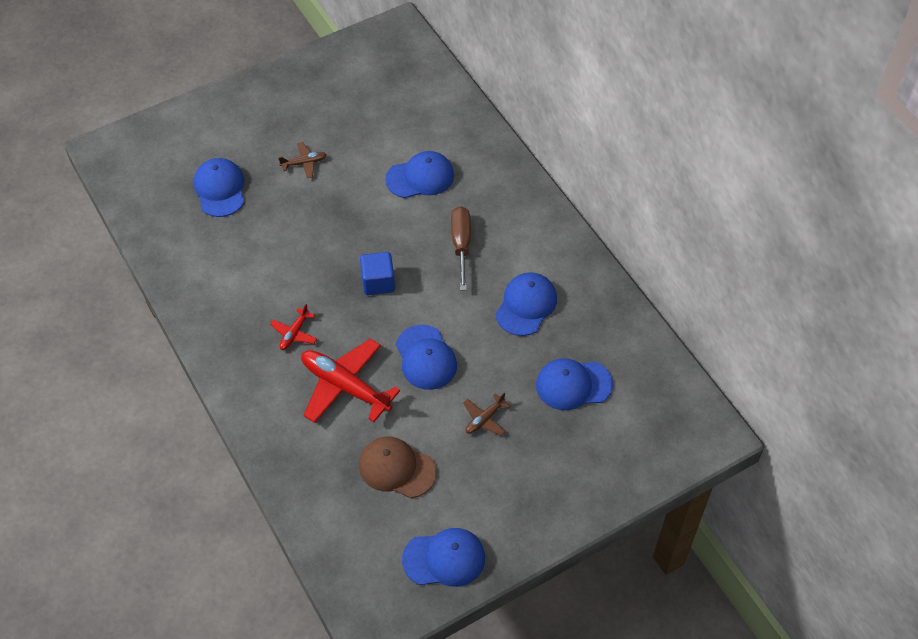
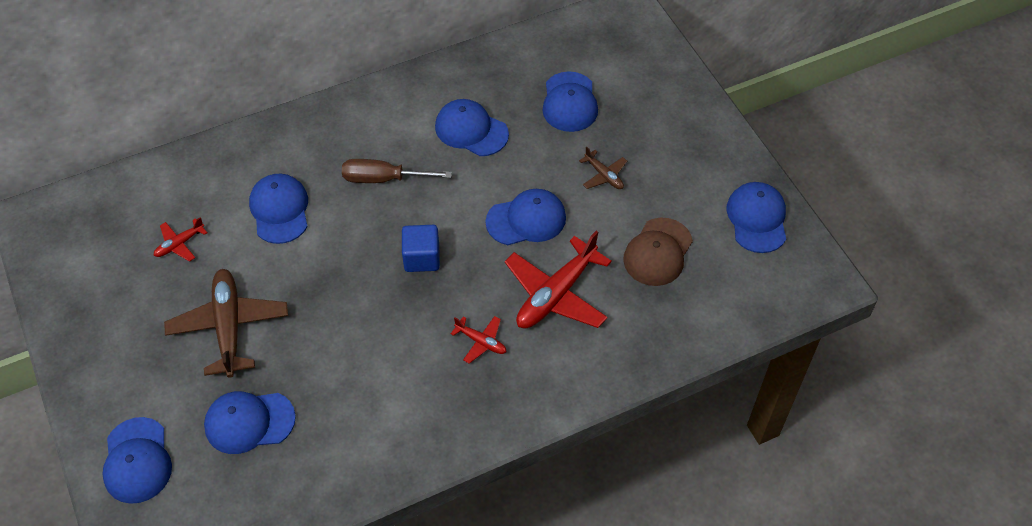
camera: 85 degrees left, 0 degrees up
(189, 130) = (137, 461): none -> blue cap
(304, 163) = (229, 327): brown plane -> brown plane, size x2.07
(381, 119) = (179, 244): none -> red plane

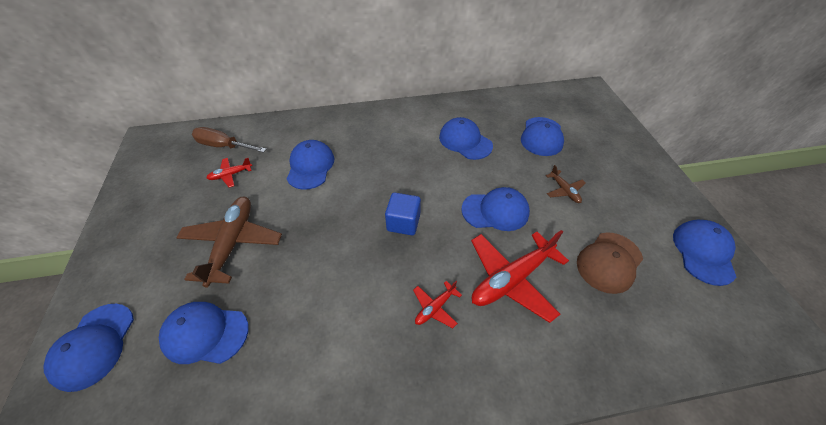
camera: 15 degrees right, 5 degrees down
(384, 179) = (392, 160): brown screwdriver -> brown screwdriver (224, 146)
(481, 342) = (435, 308): red plane -> red plane turned 90 degrees clockwise

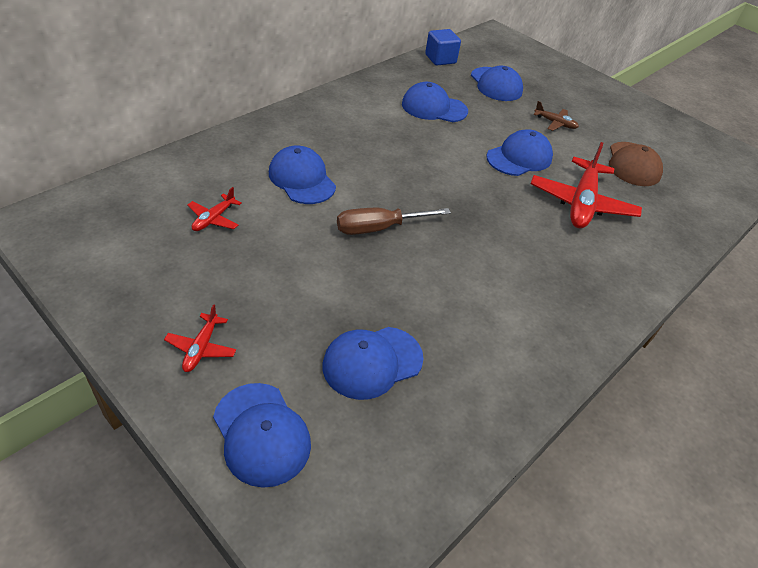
camera: 40 degrees left, 5 degrees down
(224, 146) = (165, 193): brown screwdriver -> brown screwdriver (379, 228)
(232, 243) = (302, 279): brown plane -> none
(403, 223) = (453, 195): blue cube -> blue cube (440, 59)
(435, 308) = (548, 248): red plane -> red plane (201, 348)
(703, 252) = (682, 135): blue cap -> none

